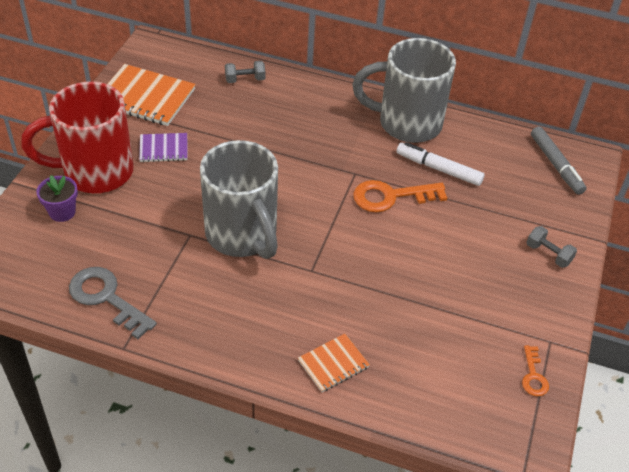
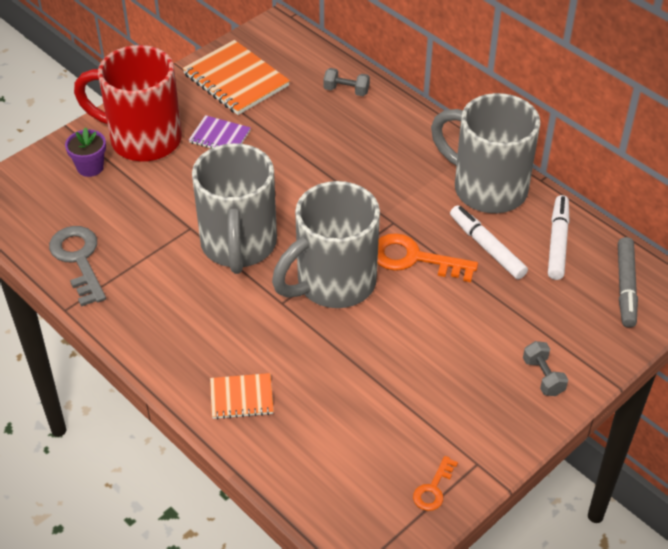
camera: 30 degrees right, 0 degrees up
(342, 239) = (333, 283): none -> grey mug
(486, 148) = (557, 243): none -> white marker

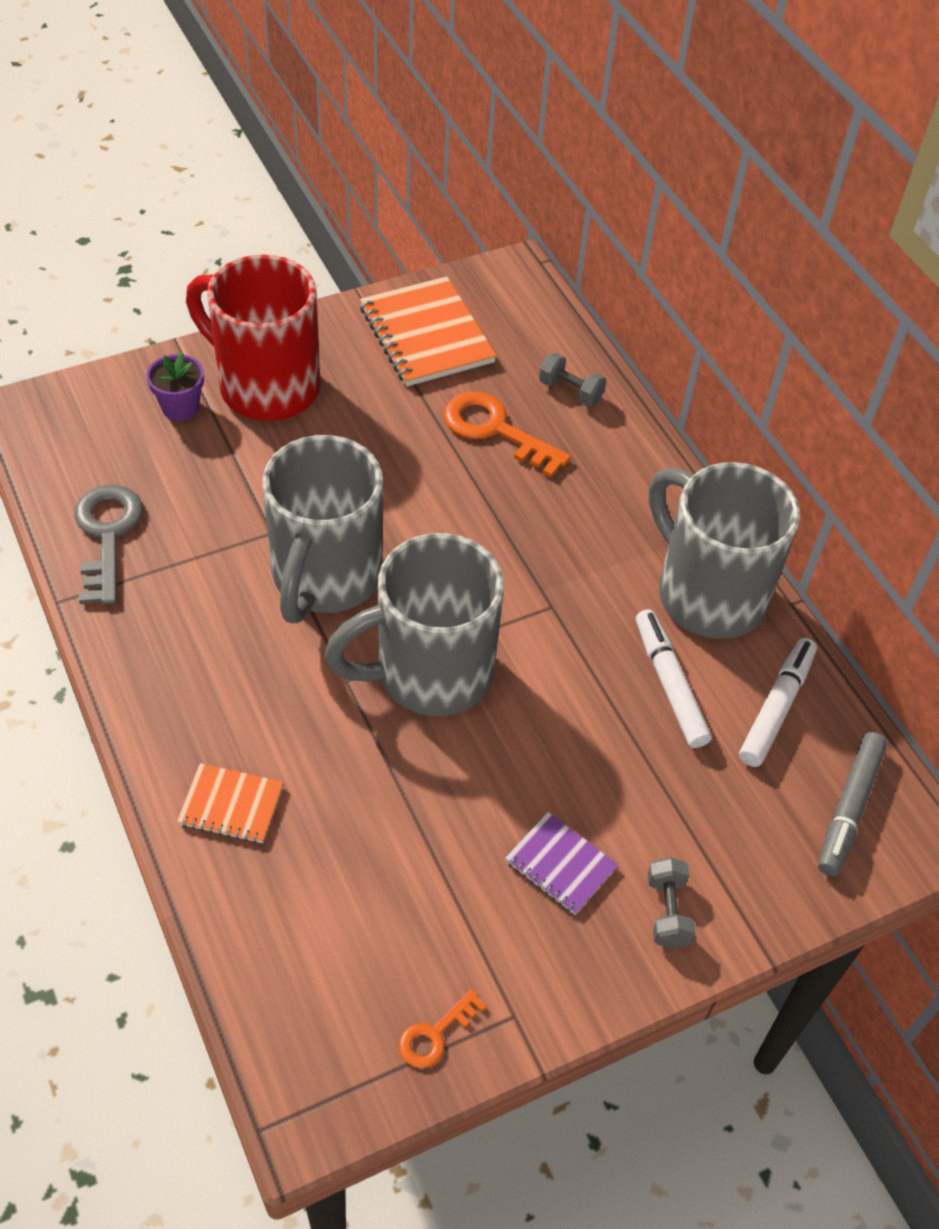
camera: 15 degrees right, 5 degrees up
(220, 137) = (369, 411): purple notebook -> purple notebook (560, 864)
(414, 259) = (559, 670): orange key -> orange key (495, 430)

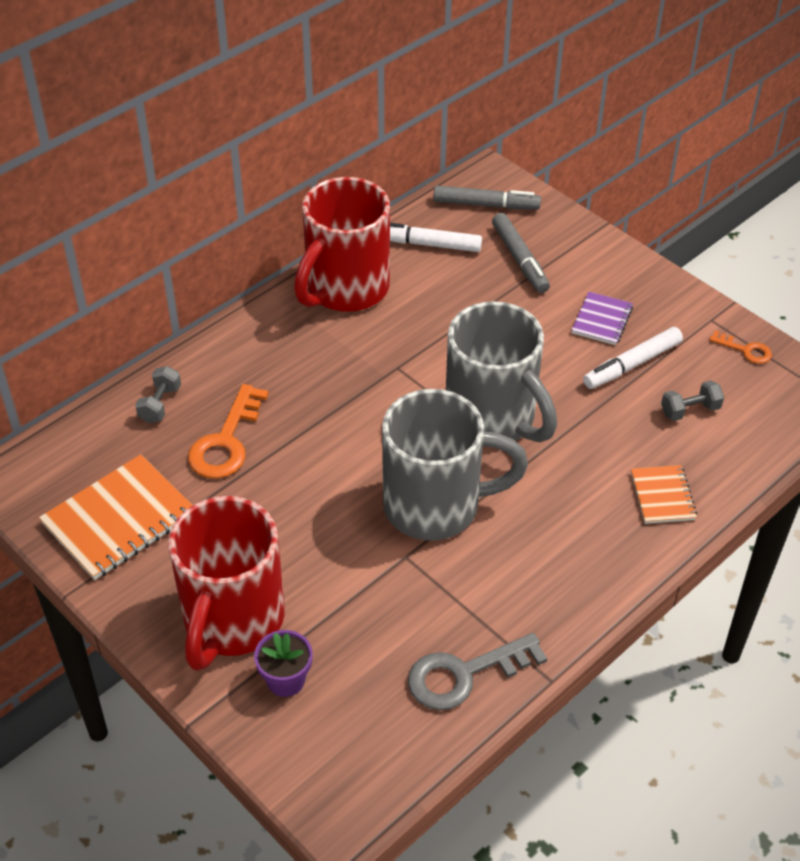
camera: 105 degrees left, 5 degrees down
(667, 911) = (603, 269): grey dumbbell -> grey dumbbell (690, 410)
(669, 685) = (435, 295): white marker -> white marker (632, 364)
(707, 593) = (345, 290): grey mug -> red mug
(717, 809) = (519, 259): none -> grey marker

